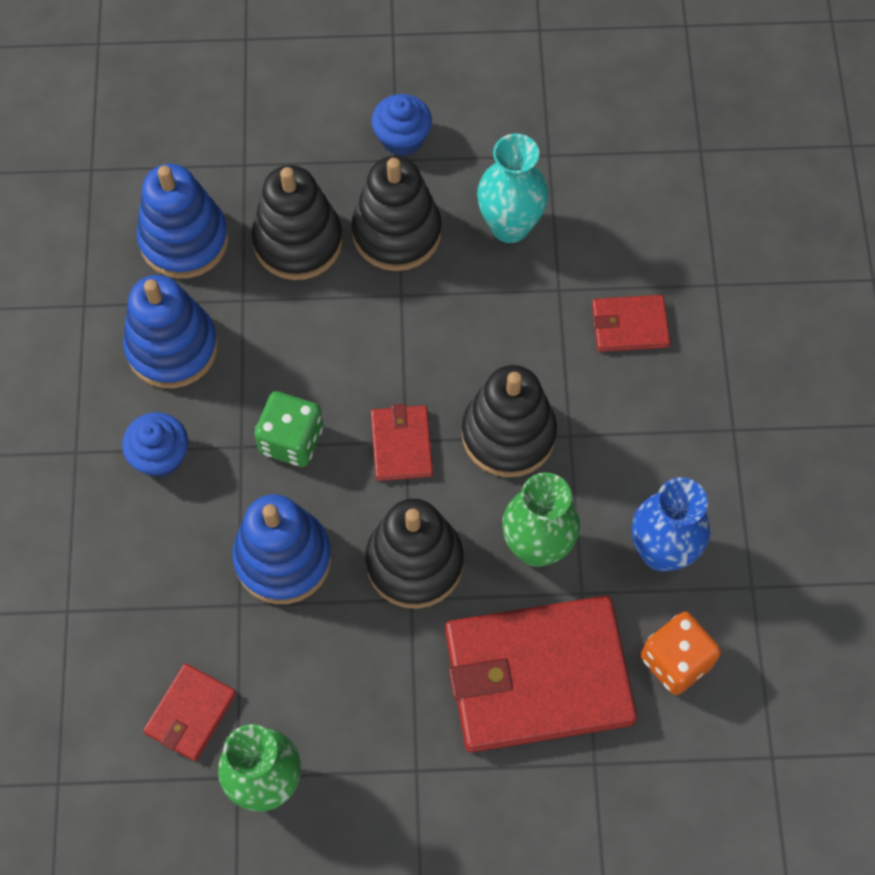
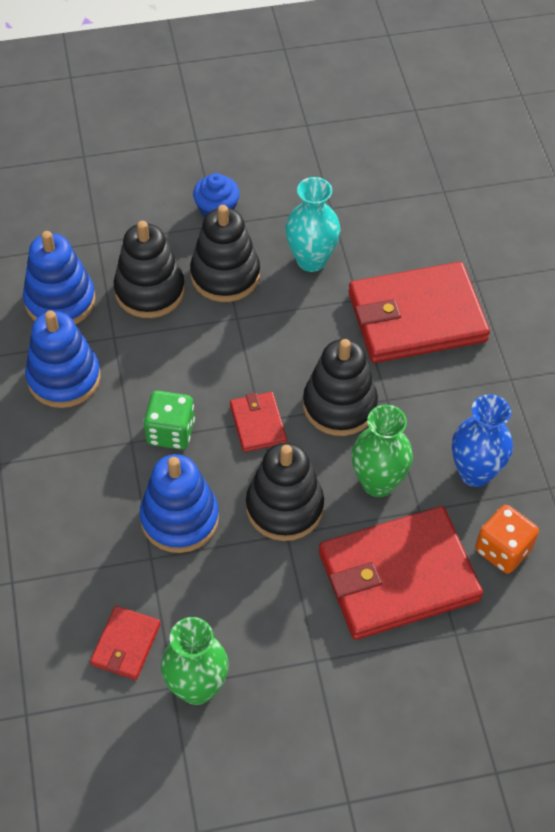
camera: 10 degrees left, 10 degrees down
(160, 456) = (68, 457): blue cupcake -> none
(629, 325) = (416, 317): red wallet -> red wallet, size x2.16

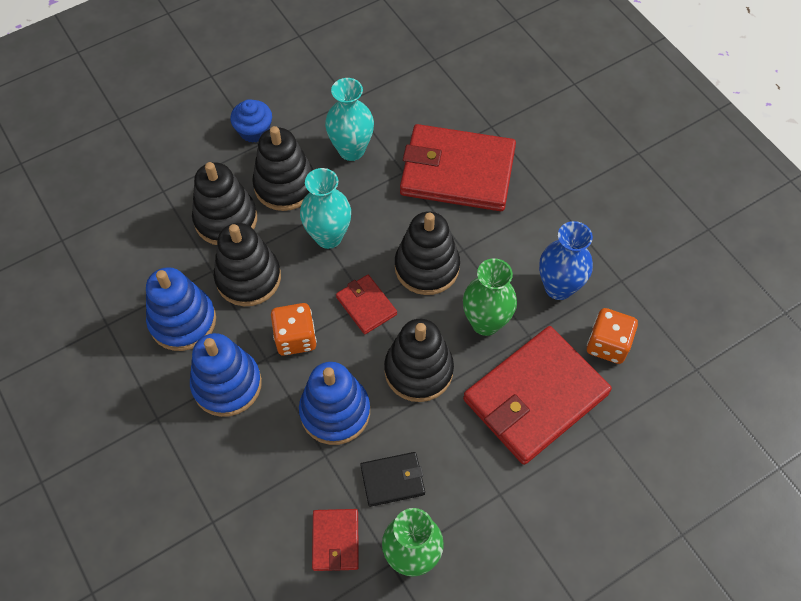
camera: 20 degrees left, 5 degrees up
(60, 300) = (151, 253): blue stacking toy -> blue stacking toy (227, 384)
(148, 356) = (248, 278): none -> black stacking toy
(170, 432) = (295, 338): green dice -> orange dice
(209, 606) = (392, 480): none -> black wallet
(248, 341) = (328, 237): none -> turquoise vase
(416, 317) = (457, 172): red wallet -> red wallet turned 45 degrees clockwise

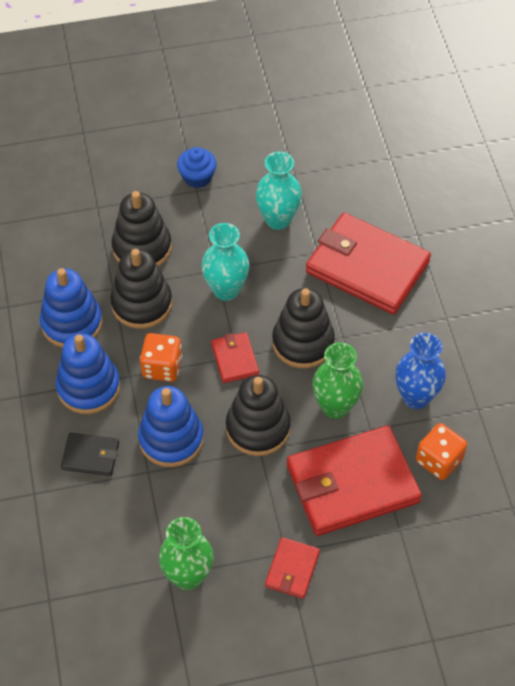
camera: 20 degrees right, 5 degrees down
(285, 185) = (205, 233): black stacking toy -> none
(335, 541) = (129, 542): red wallet -> red wallet (292, 569)
(392, 480) = (197, 510): black wallet -> black wallet (90, 456)

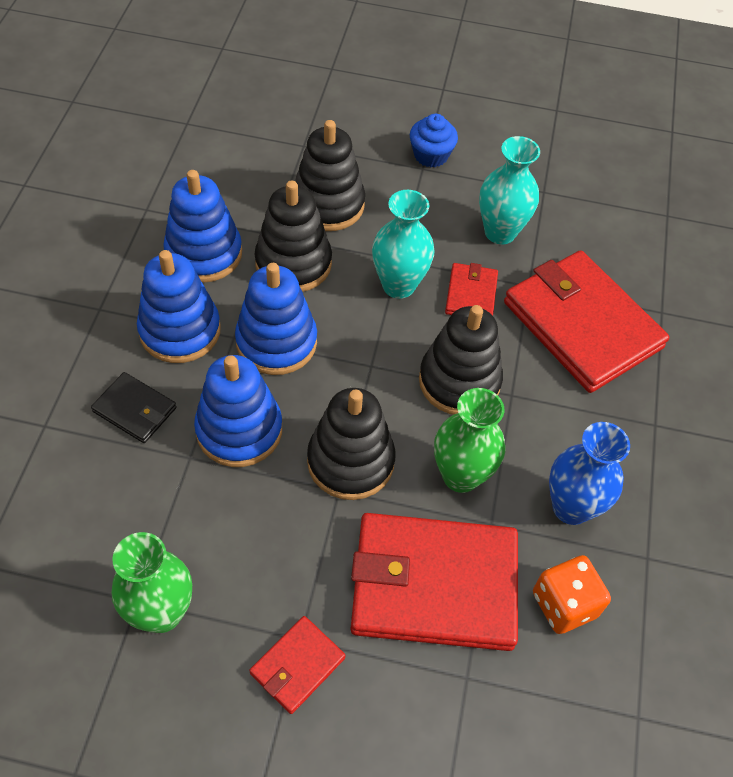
camera: 20 degrees right, 0 degrees up
(162, 367) = (276, 342): orange dice -> blue stacking toy
(235, 359) = (366, 367): red wallet -> red wallet (471, 294)

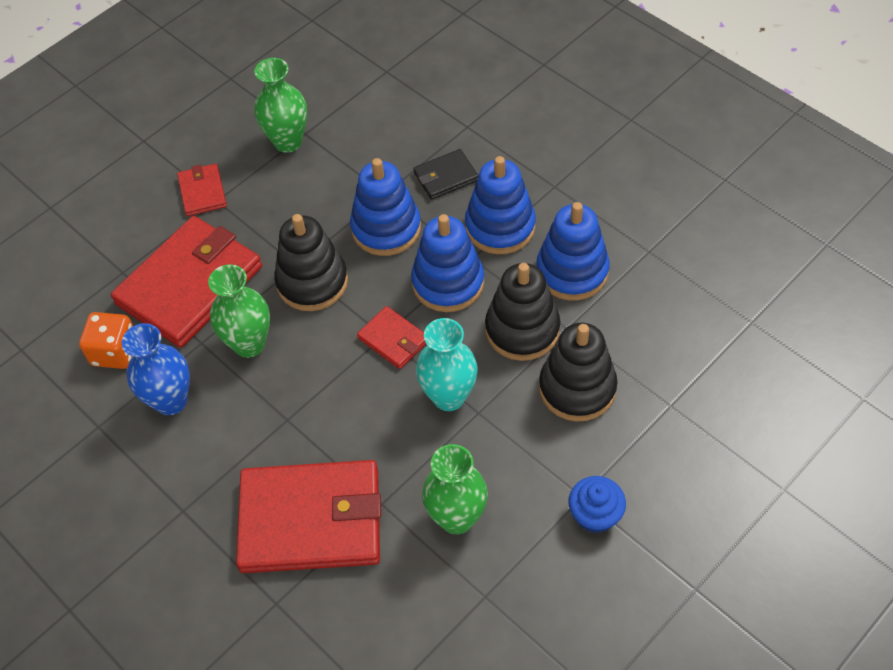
camera: 130 degrees right, 0 degrees up
(459, 381) = (325, 388): black stacking toy -> none
(471, 294) = (402, 448): red wallet -> red wallet (393, 339)
(500, 232) = (457, 518): turquoise vase -> green vase

